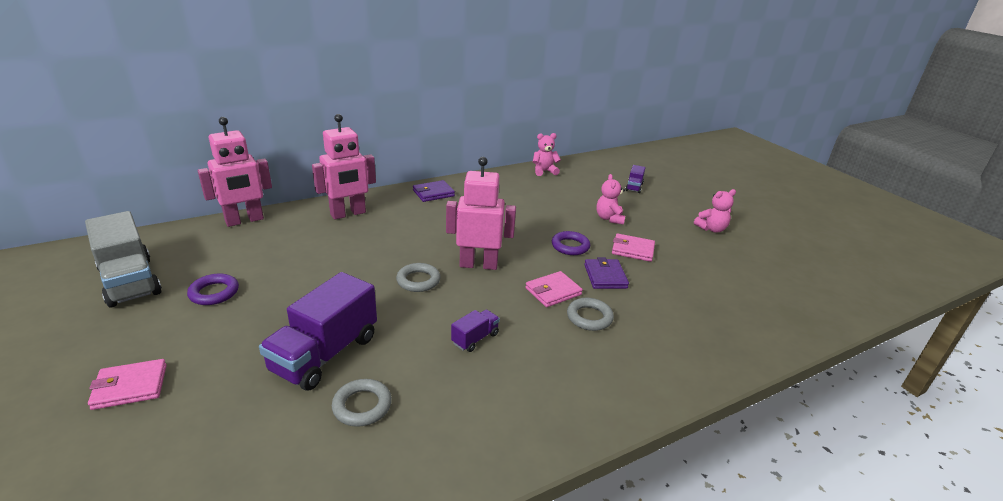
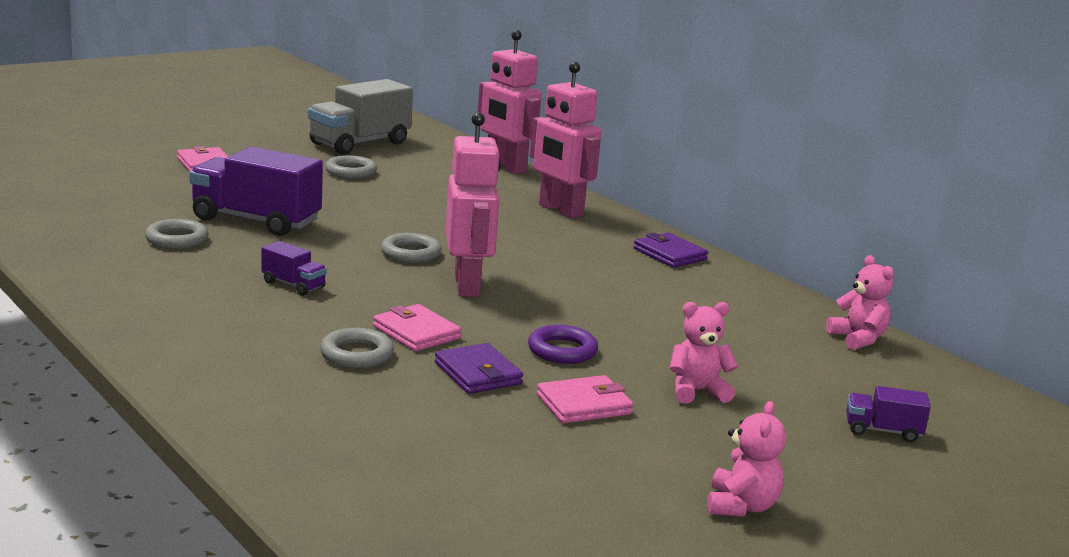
camera: 80 degrees right, 10 degrees down
(214, 293) = (351, 172): purple ring -> grey ring
(605, 276) = (477, 373): purple wallet -> purple wallet turned 75 degrees clockwise
(632, 250) = (584, 405): pink wallet -> pink wallet turned 60 degrees clockwise
(711, 229) = (741, 506): pink teddy bear -> pink teddy bear turned 135 degrees counterclockwise

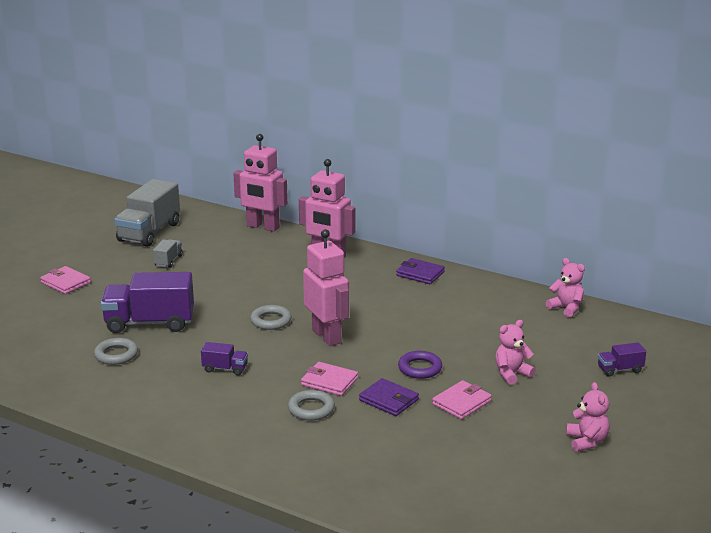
camera: 20 degrees left, 5 degrees up
(351, 172) = (168, 261): grey ring -> grey truck

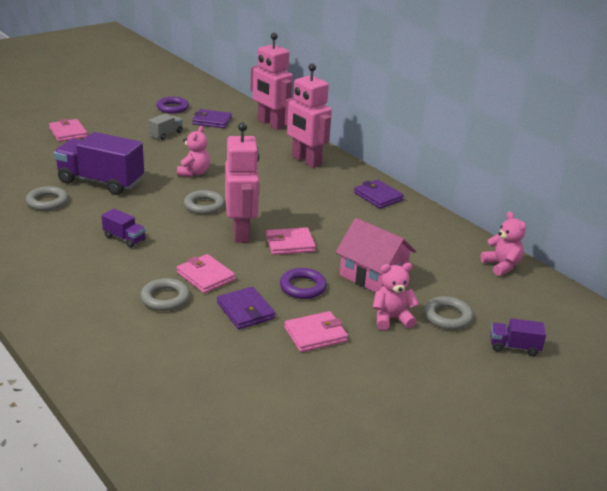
camera: 20 degrees right, 5 degrees up
(149, 232) = (172, 108): grey truck -> purple ring
(202, 237) = (212, 121): none -> purple wallet
(378, 335) = (290, 244): none -> pink wallet
(470, 343) = (373, 276): none -> pink house
(553, 360) = (447, 317): none -> grey ring
(586, 441) = (417, 419): pink teddy bear -> pink teddy bear (194, 173)

